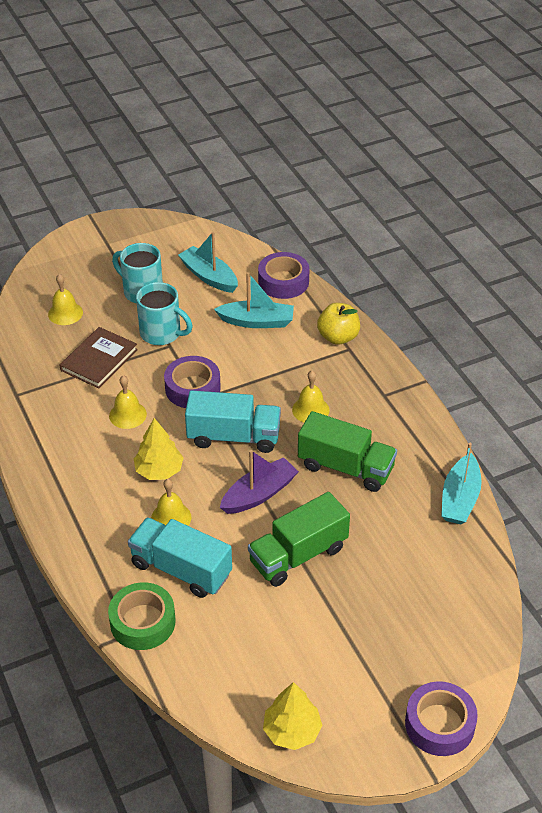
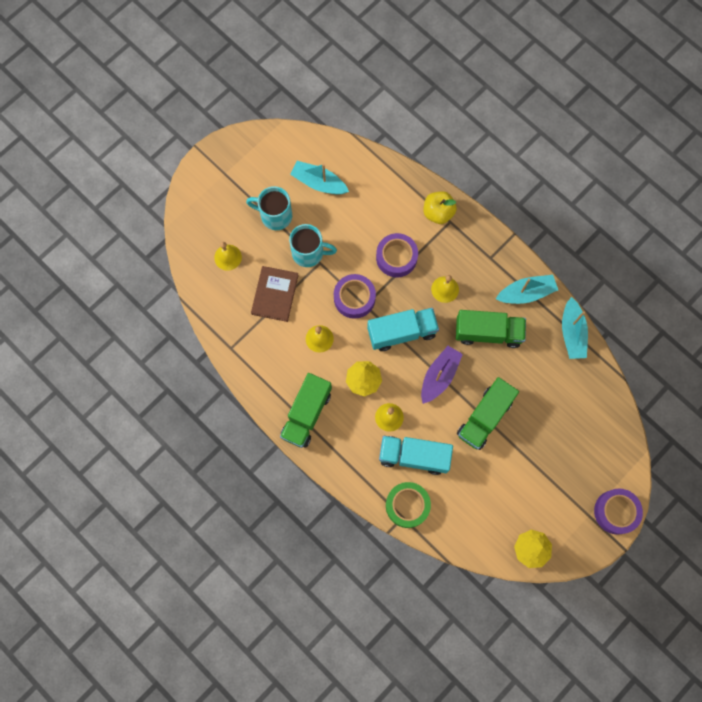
camera: 20 degrees left, 30 degrees up
(67, 484) = (306, 414): none -> green truck
(257, 321) = (373, 217): turquoise boat -> turquoise boat (526, 293)
(283, 281) = (376, 169): purple tape -> purple tape (396, 257)

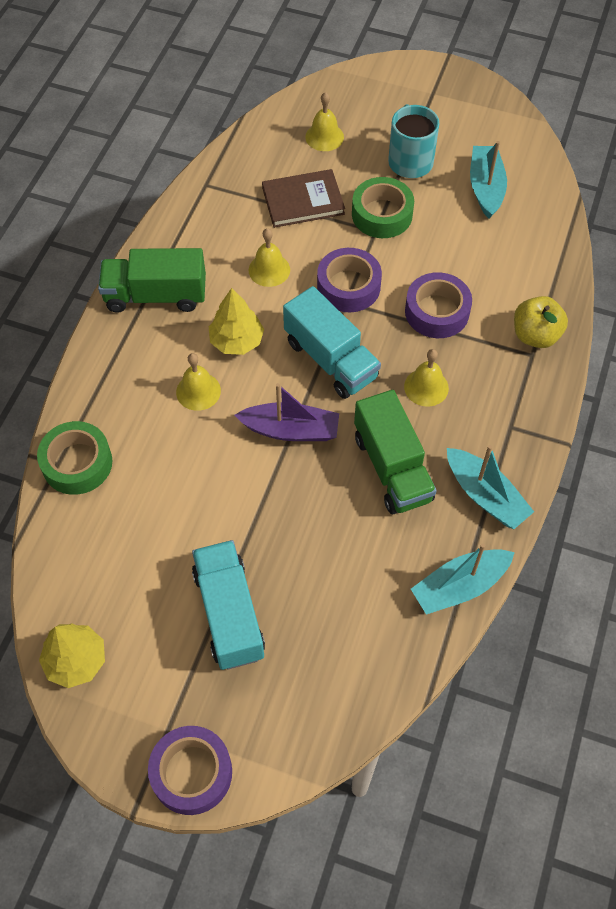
camera: 65 degrees right, 15 degrees down
(309, 253) = (382, 214): turquoise mug -> green tape
(414, 456) = (154, 443): turquoise truck -> turquoise truck (229, 614)
(484, 417) = (257, 513): green truck -> none

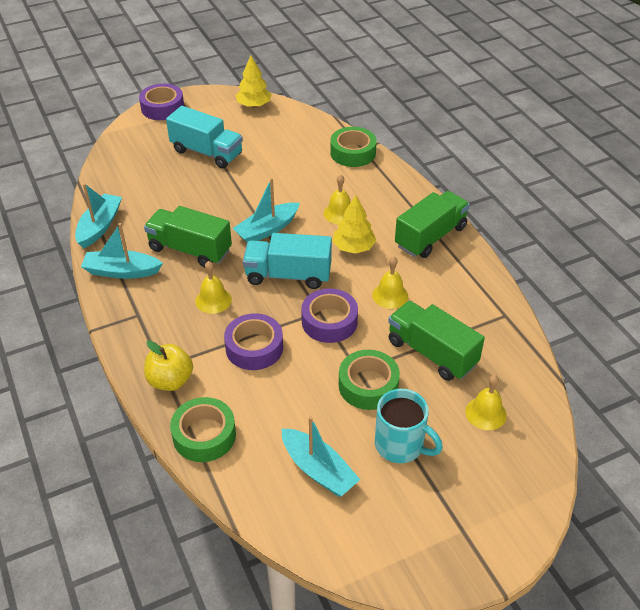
camera: 135 degrees right, 15 degrees down
(291, 430) = (267, 230): purple boat -> turquoise boat
(303, 201) = (431, 353): brown book -> green truck
(546, 270) = (204, 435): none -> green tape

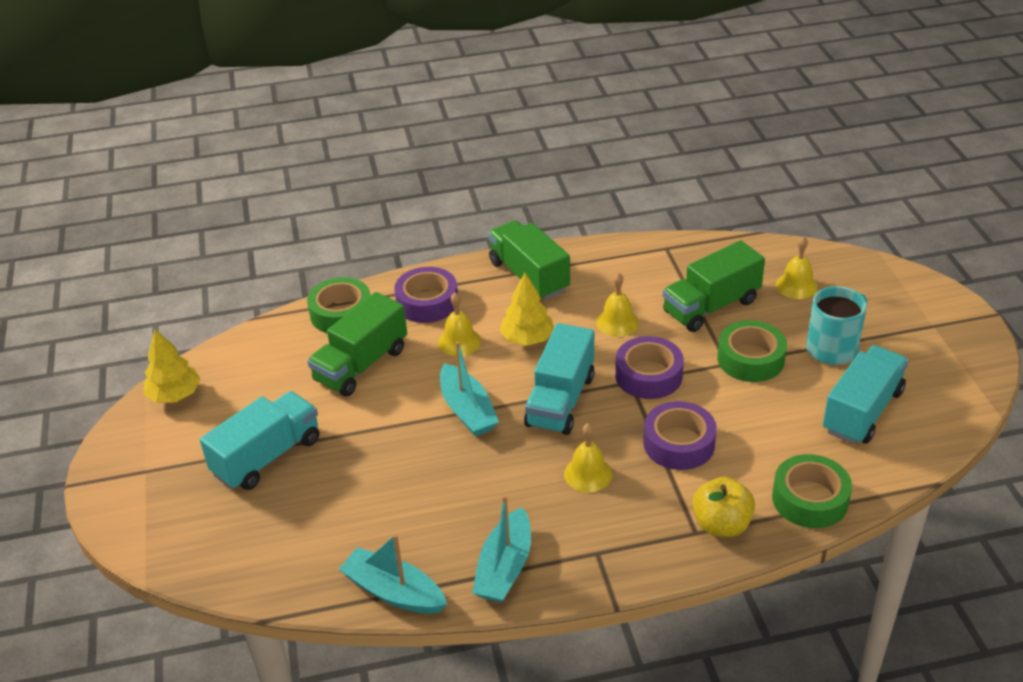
camera: 75 degrees left, 5 degrees down
(162, 108) = (117, 501): purple tape -> purple tape (427, 302)
(190, 250) = (482, 490): green truck -> green truck (361, 365)
(318, 470) = (862, 411): turquoise boat -> turquoise truck

